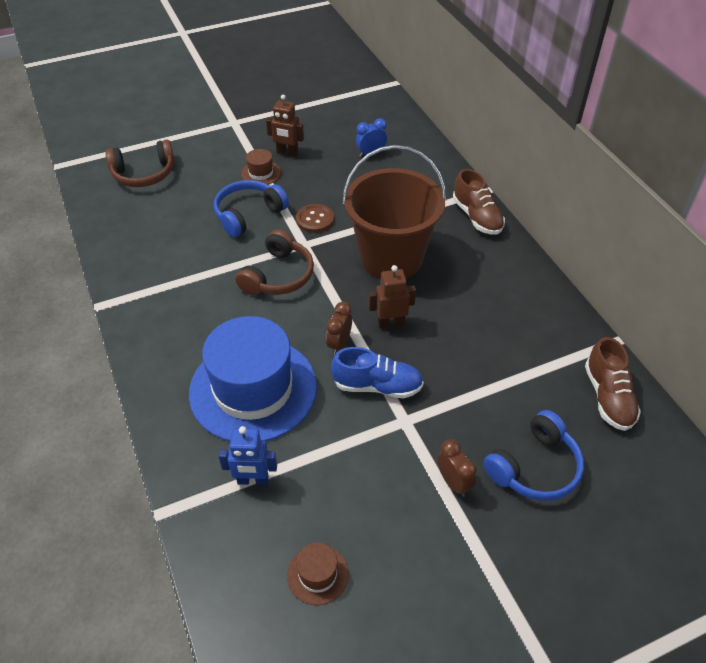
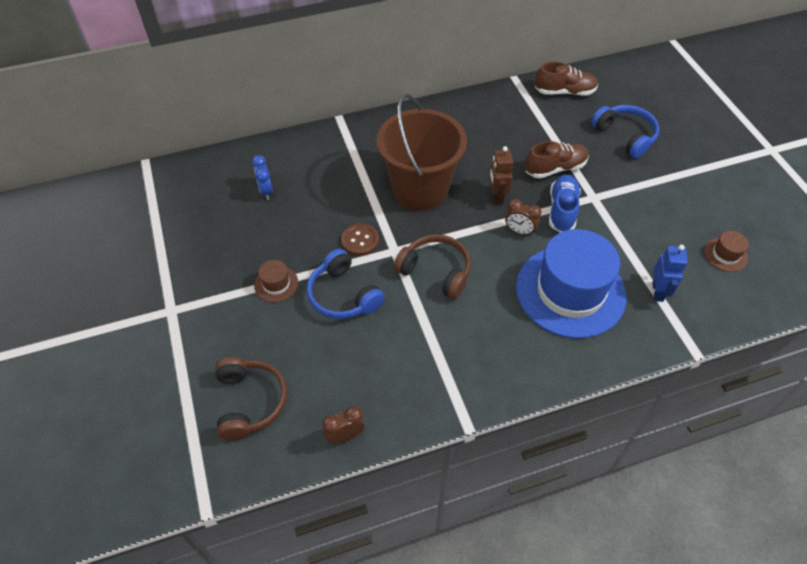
camera: 85 degrees left, 5 degrees up
(287, 153) = (246, 260): brown robot -> none
(453, 482) = (642, 177): brown clock -> brown clock (345, 436)
(477, 217) = (374, 129): brown shoe -> brown shoe (555, 168)

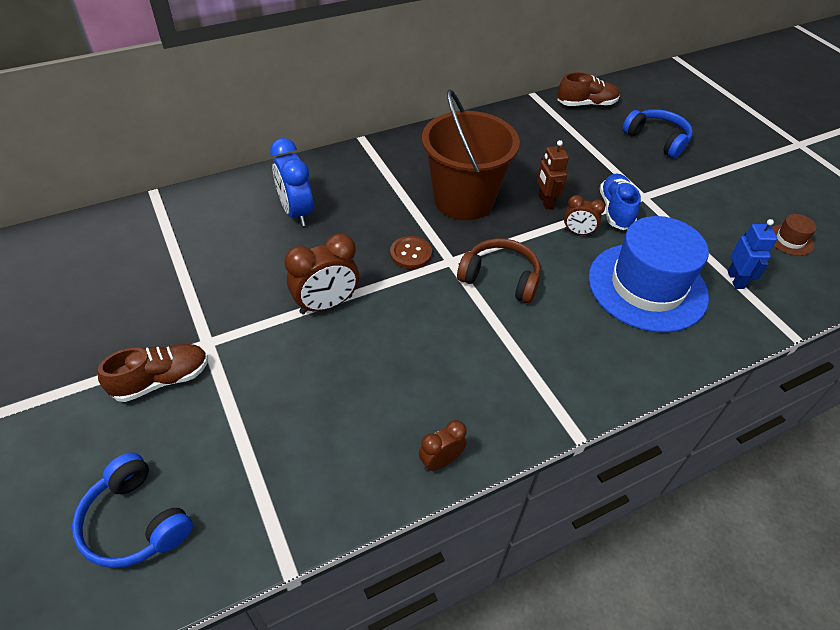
camera: 10 degrees left, 5 degrees down
(250, 402) = (320, 434): brown headphones -> none
(266, 191) = (296, 212): blue clock -> blue clock, size x1.71
(276, 284) = (326, 305): brown hat -> brown clock
(343, 295) = (404, 310): blue headphones -> blue headphones (135, 522)
(555, 168) = (597, 172): brown shoe -> brown shoe (161, 380)

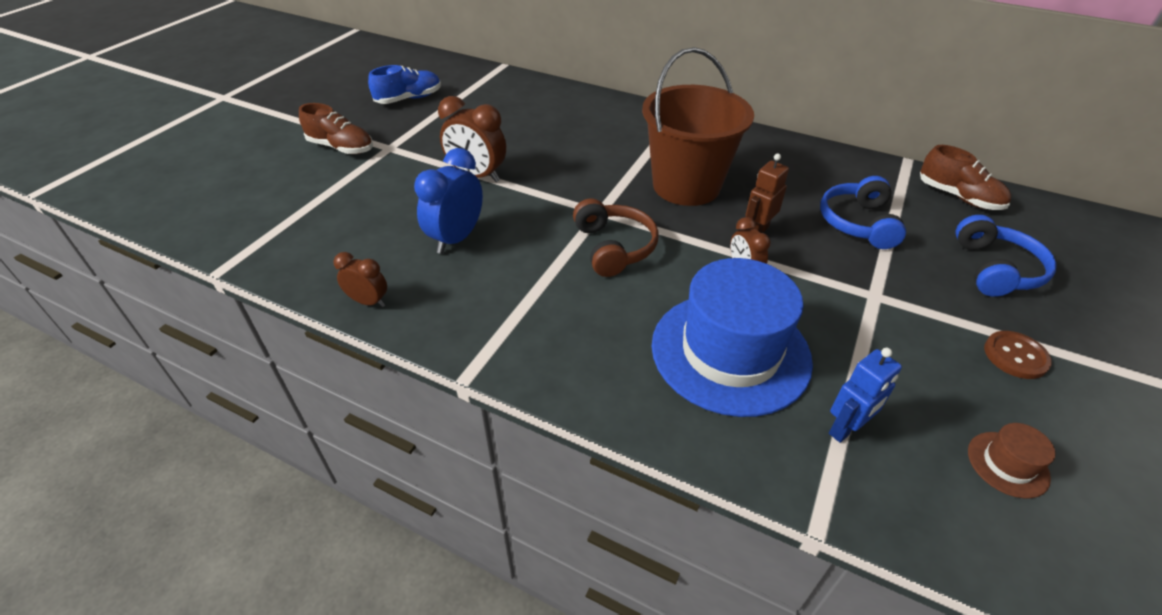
camera: 55 degrees right, 5 degrees down
(135, 522) = (221, 193): blue headphones -> blue headphones (857, 223)
(296, 212) = (557, 120): blue clock -> blue clock (456, 238)
(411, 254) = (581, 188): brown button -> brown button (1015, 356)
(615, 210) = (818, 283): blue shoe -> blue shoe (409, 99)

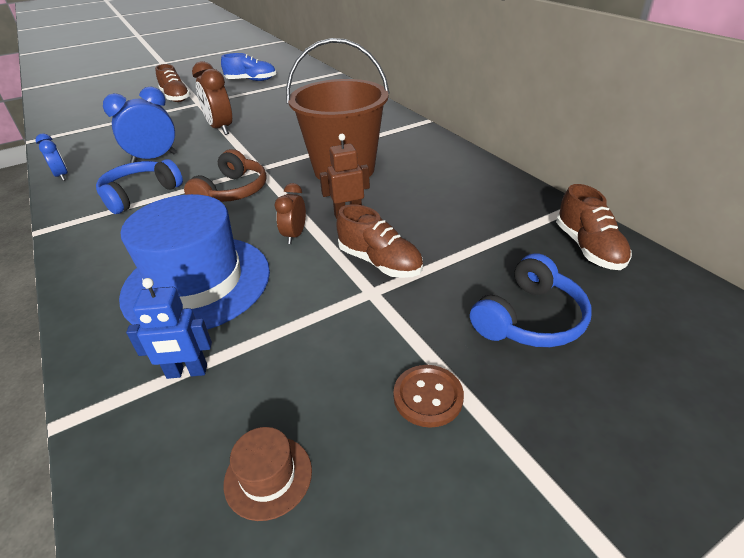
camera: 35 degrees right, 5 degrees down
(368, 302) = (62, 176): brown clock -> blue clock
(844, 267) = (379, 262): none -> brown shoe
(857, 223) = (445, 235): blue headphones -> blue headphones (140, 194)

